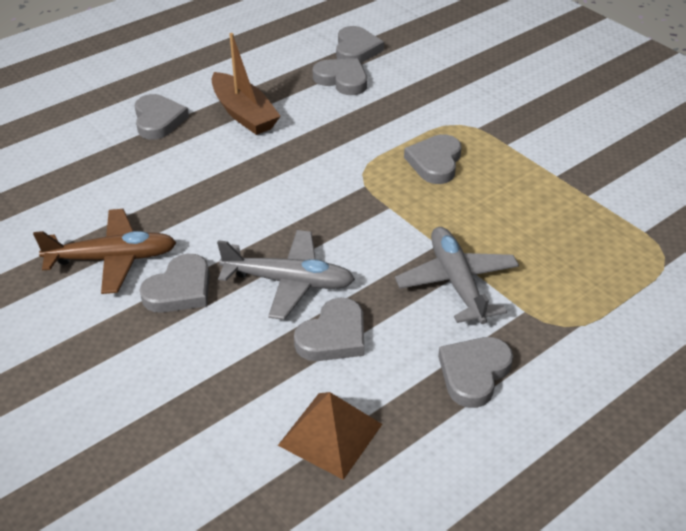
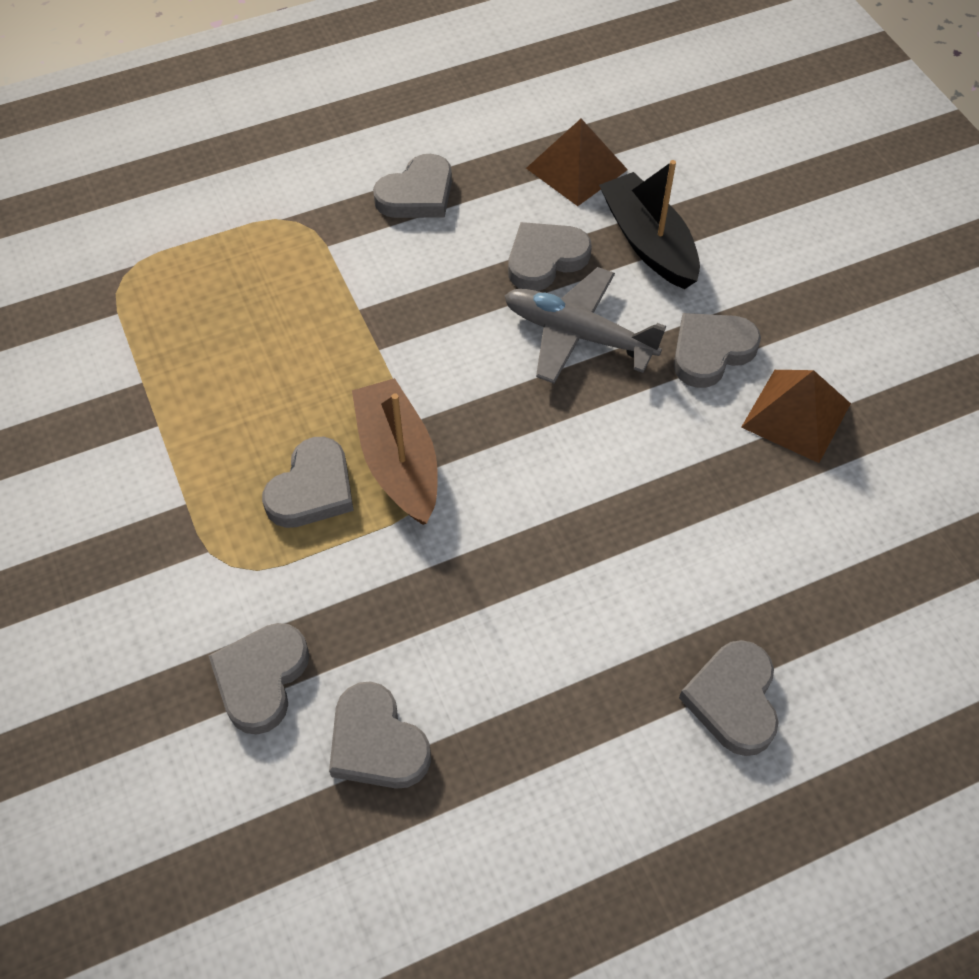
camera: 165 degrees left, 15 degrees up
(113, 259) = (796, 415): brown plane -> brown pyramid
(243, 370) = (648, 242): none -> black boat
(244, 114) = (580, 681): brown boat -> brown boat (398, 462)
(356, 49) = (312, 845): grey heart -> grey heart (261, 678)
(456, 282) = (382, 293): grey plane -> none

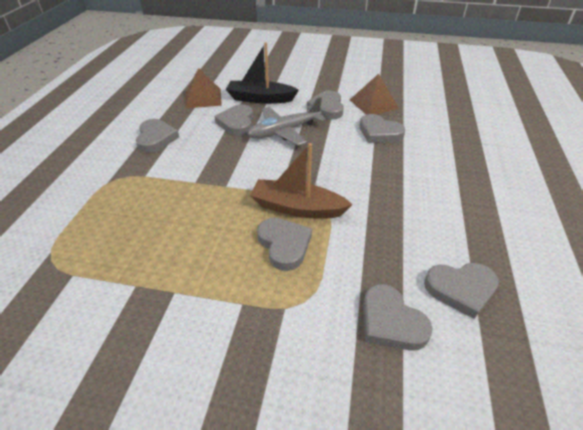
camera: 55 degrees left, 15 degrees down
(733, 700) = (494, 170): grey heart -> grey heart (379, 132)

